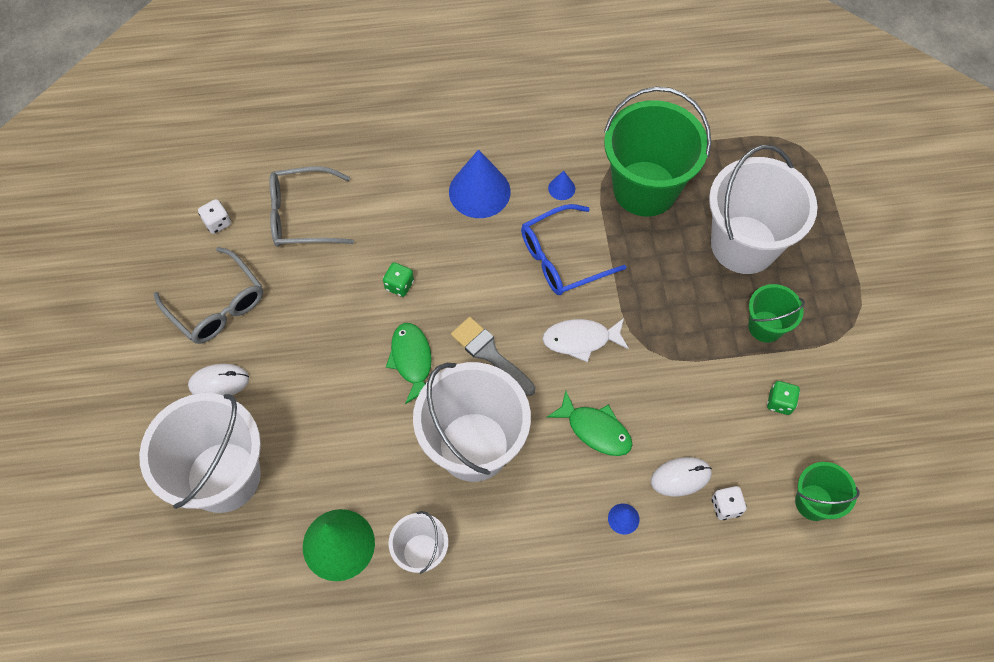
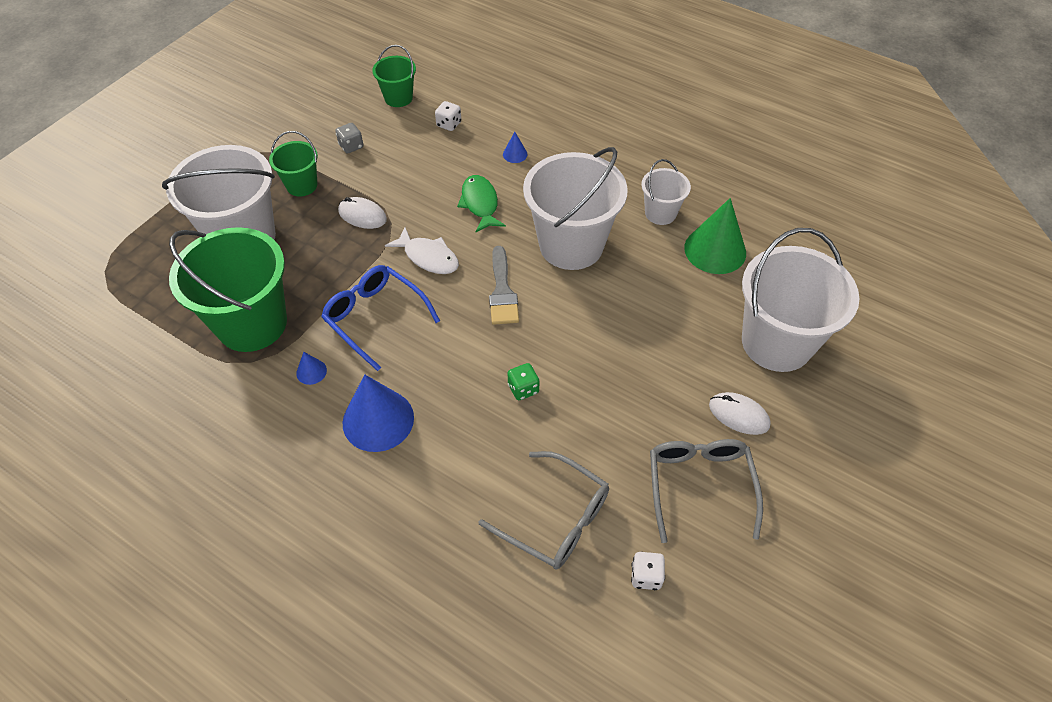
camera: 140 degrees left, 10 degrees down
(412, 360) = (565, 326): green fish -> none
(563, 258) = (375, 318): blue glasses -> blue glasses turned 150 degrees counterclockwise
(680, 477) = (457, 151): white mouse -> white mouse (362, 215)
(780, 402) = (351, 146): green dice -> grey dice

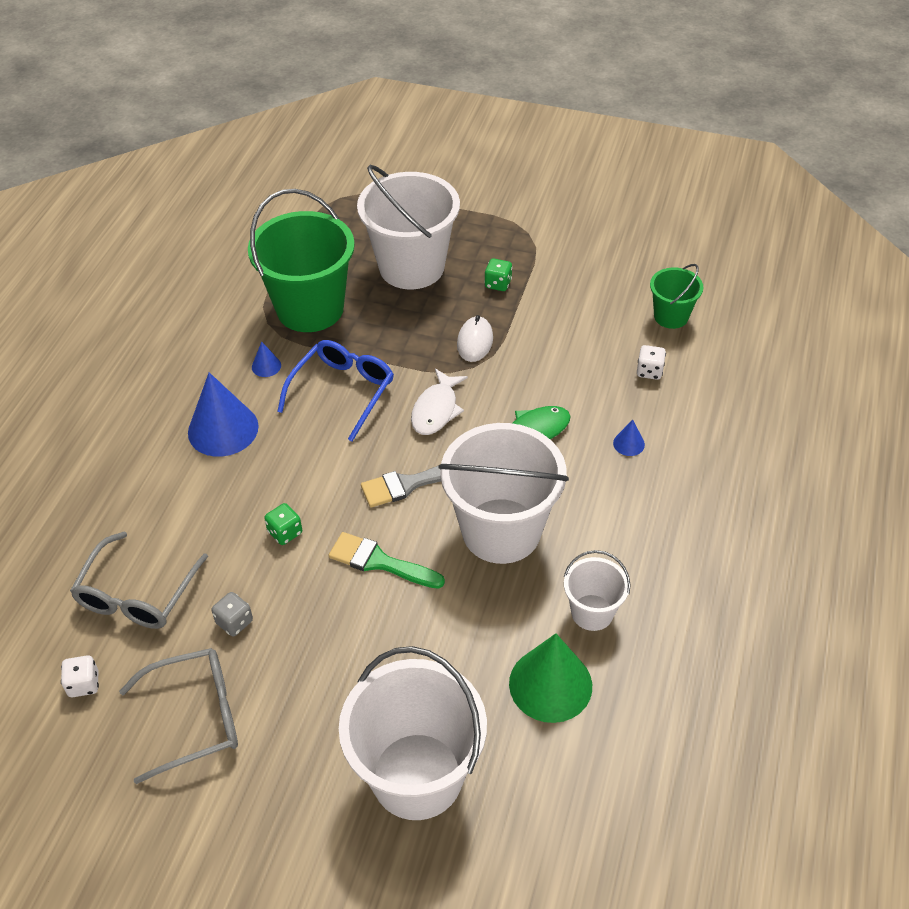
camera: 75 degrees right, 5 degrees down
(302, 185) = (498, 284): green bucket -> green dice
(351, 146) = (572, 302): grey dice -> grey dice (234, 622)
(577, 327) = (379, 562): none -> green brush
(738, 415) = (296, 745): white mouse -> none

